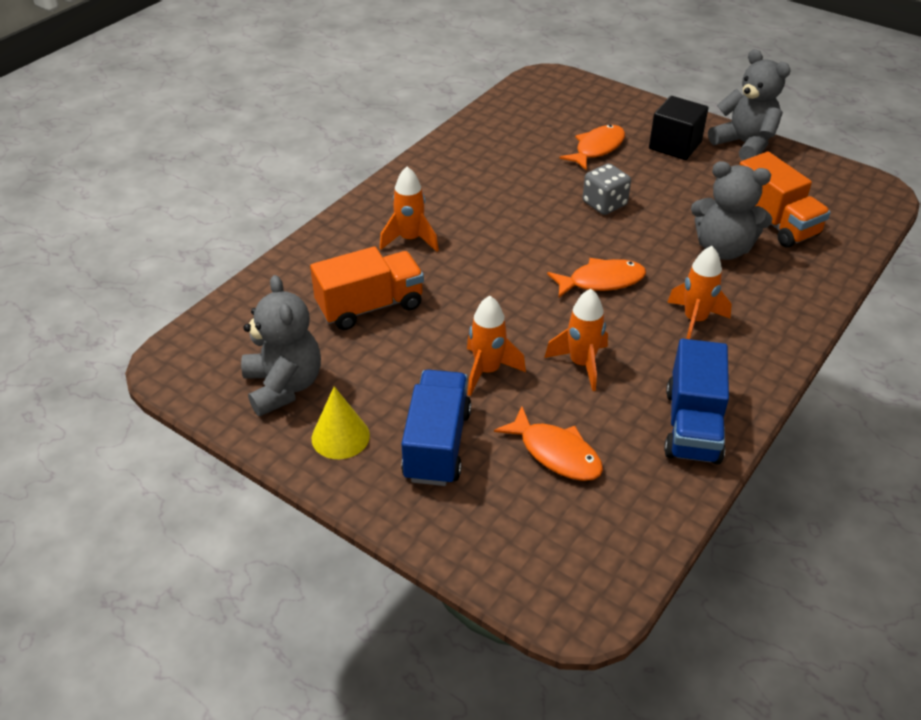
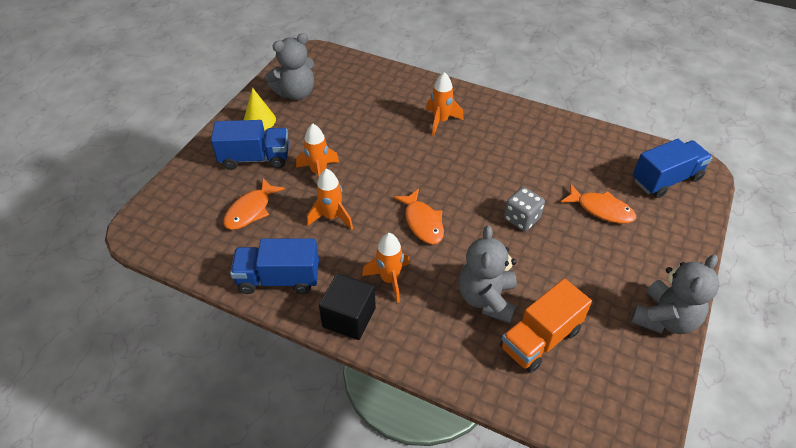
camera: 80 degrees right, 5 degrees up
(370, 306) = (369, 114): orange truck -> none
(558, 100) = (666, 179): none -> blue truck
(675, 145) = (633, 263): black cube -> black cube (349, 317)

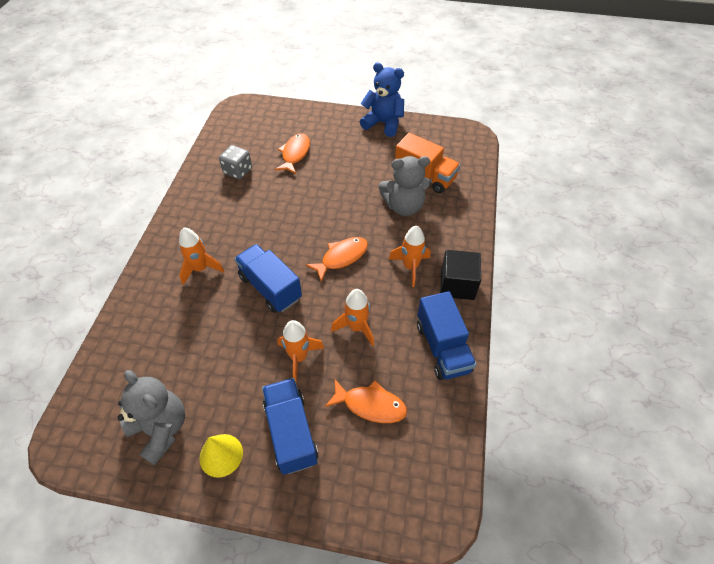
camera: 105 degrees left, 5 degrees up
(521, 219) = (318, 196): grey dice -> grey dice (238, 171)
(664, 318) = (383, 123): grey teddy bear -> blue teddy bear
(666, 179) = (254, 123): blue truck -> blue truck (270, 287)

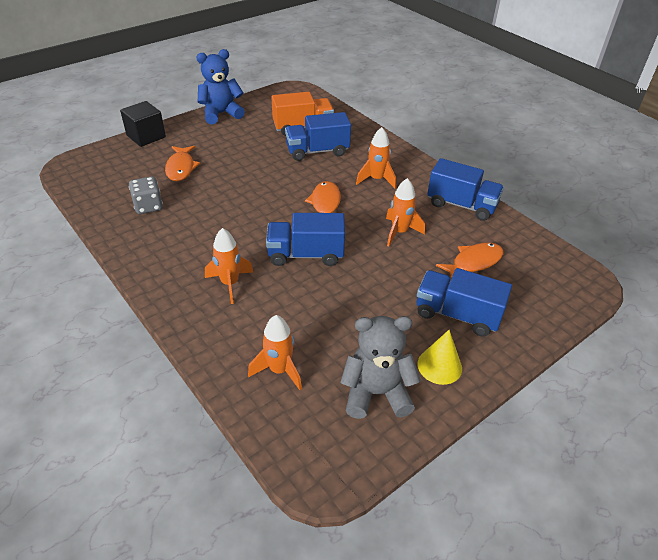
camera: 50 degrees left, 10 degrees down
(295, 154) = (181, 168): orange fish -> orange fish turned 150 degrees counterclockwise
(299, 357) = (393, 275): orange rocket -> orange rocket (279, 370)
(404, 206) = (317, 151): grey teddy bear -> blue truck
(457, 285) = (417, 170): black cube -> black cube (146, 136)

